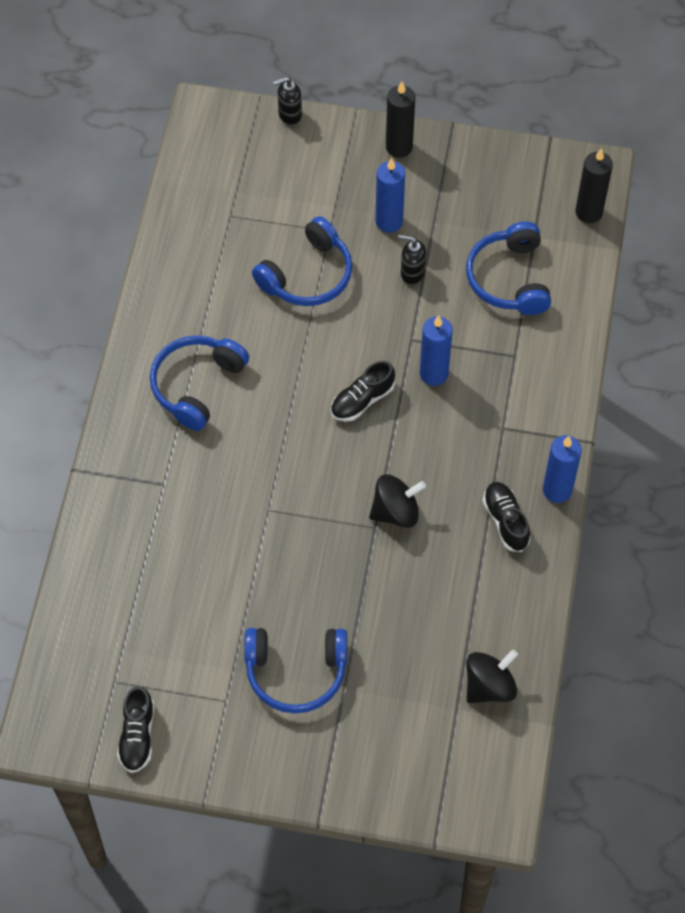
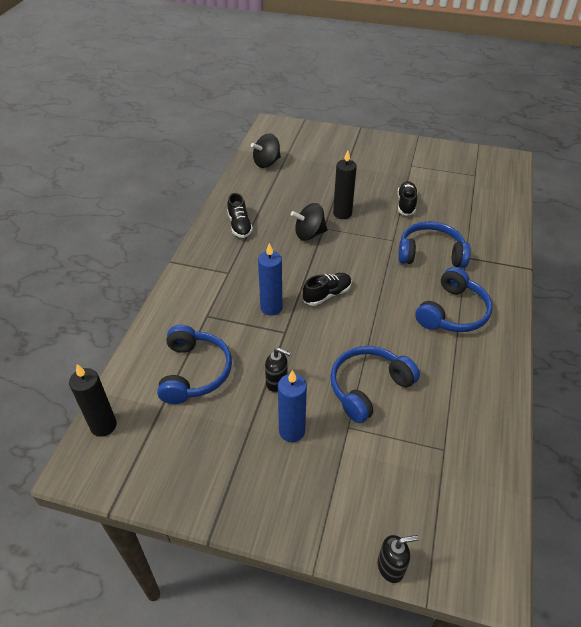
camera: 175 degrees left, 15 degrees down
(137, 736) = (457, 156): black shoe -> black shoe (406, 204)
(296, 672) = (373, 173): blue headphones -> blue headphones (430, 253)
(399, 147) = (272, 513): black candle -> black candle (342, 213)
(557, 490) = (202, 238): blue candle -> none

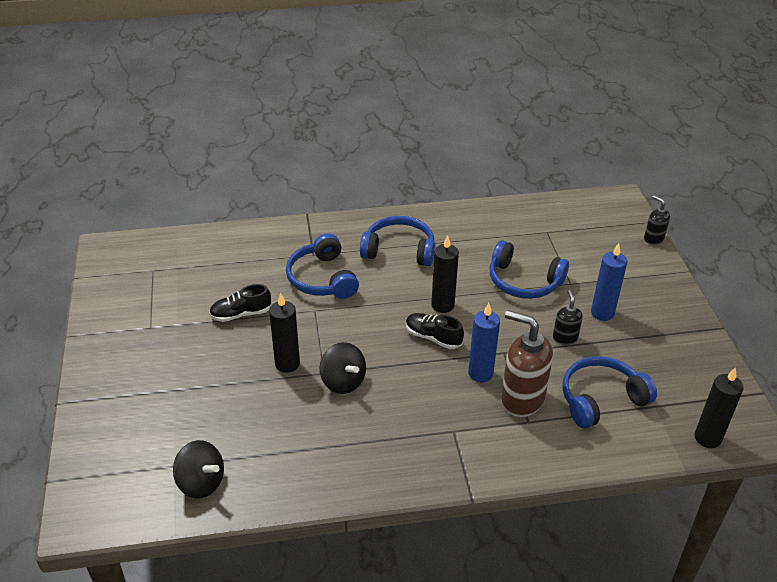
camera: 115 degrees left, 5 degrees down
(230, 321) = (521, 399): none -> brown soap dispenser
(239, 226) = (364, 455): black shoe -> none
(363, 314) = (442, 305): none -> black candle

